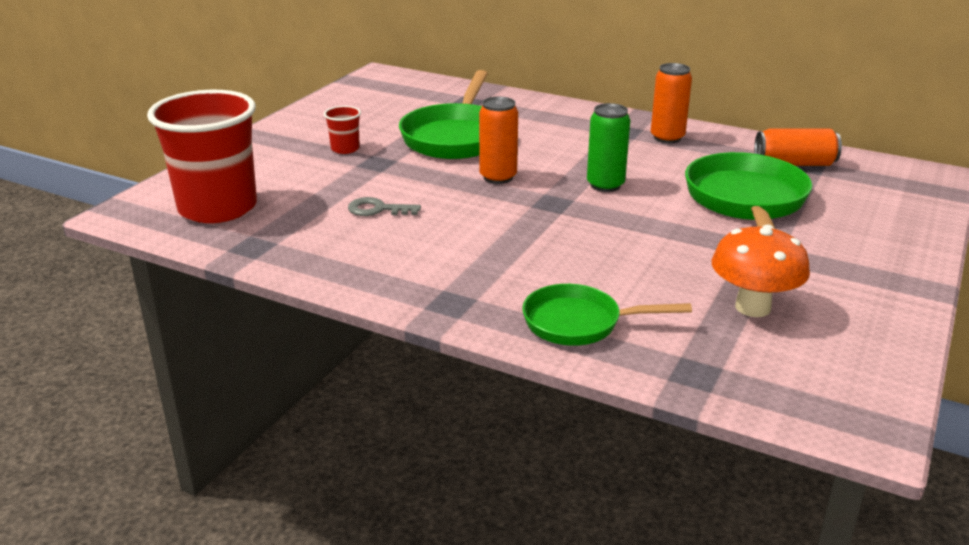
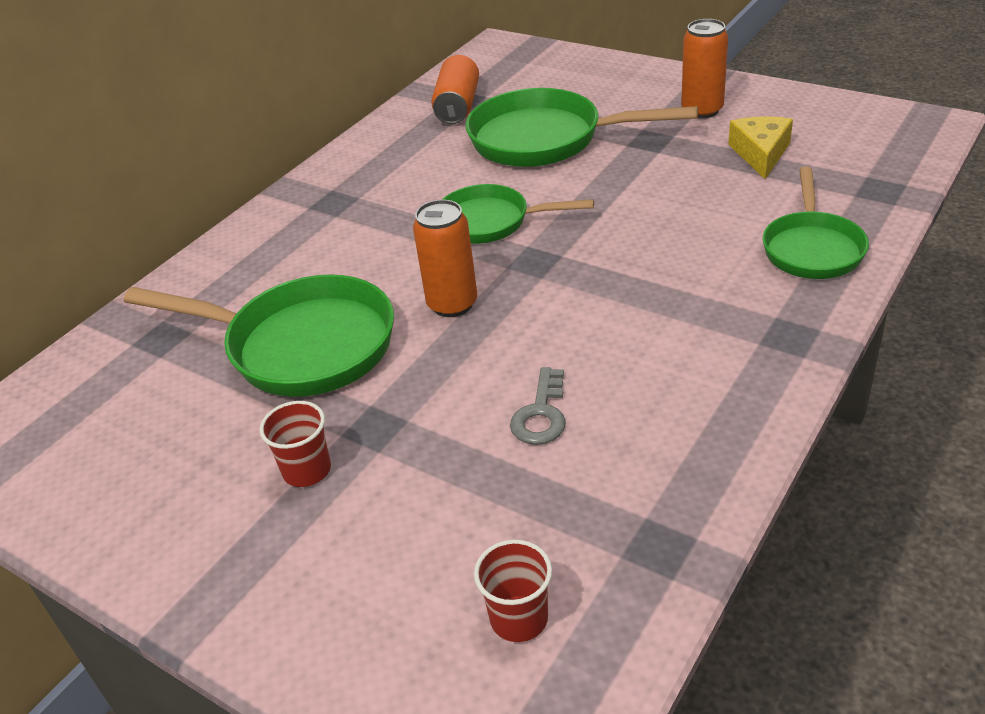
camera: 80 degrees left, 10 degrees up
(218, 208) = (519, 618): red cup -> red cup, size x0.42
(605, 185) = (491, 222): green can -> green pan
(667, 138) = (365, 174): orange can -> orange can (702, 110)
(753, 307) = (760, 154): orange mushroom -> yellow cheese

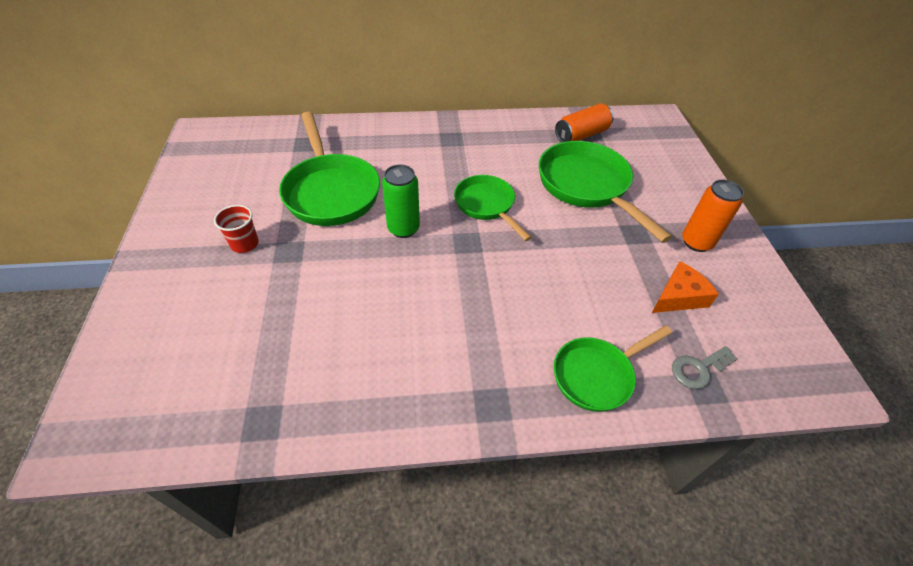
camera: 45 degrees right, 10 degrees up
(452, 304) = (403, 228): orange can -> green can
(519, 618) = (181, 383): red cup -> none
(541, 414) = (338, 313): grey key -> grey key (698, 369)
(760, 154) = (679, 296): yellow cheese -> orange cheese

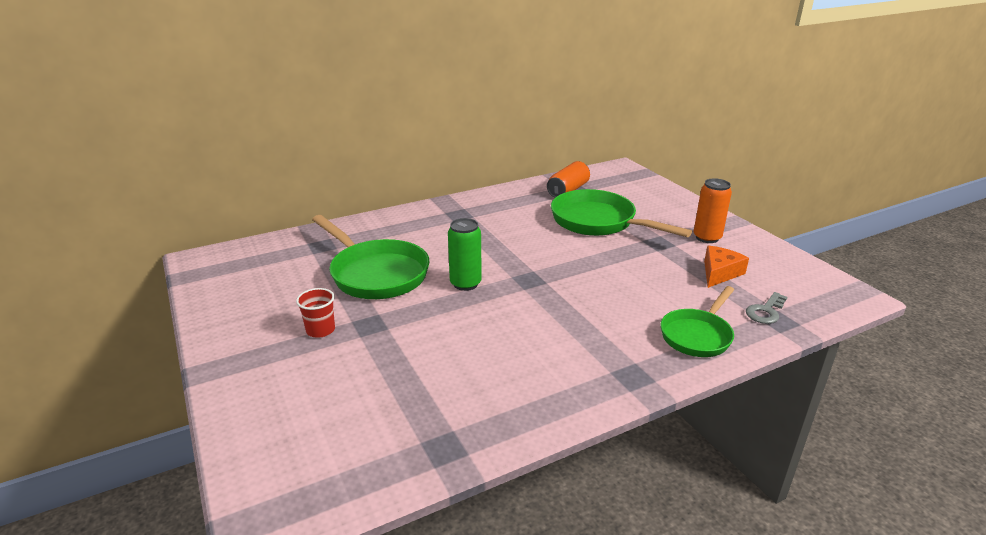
camera: 20 degrees left, 20 degrees down
(487, 205) = (526, 252): green pan -> none

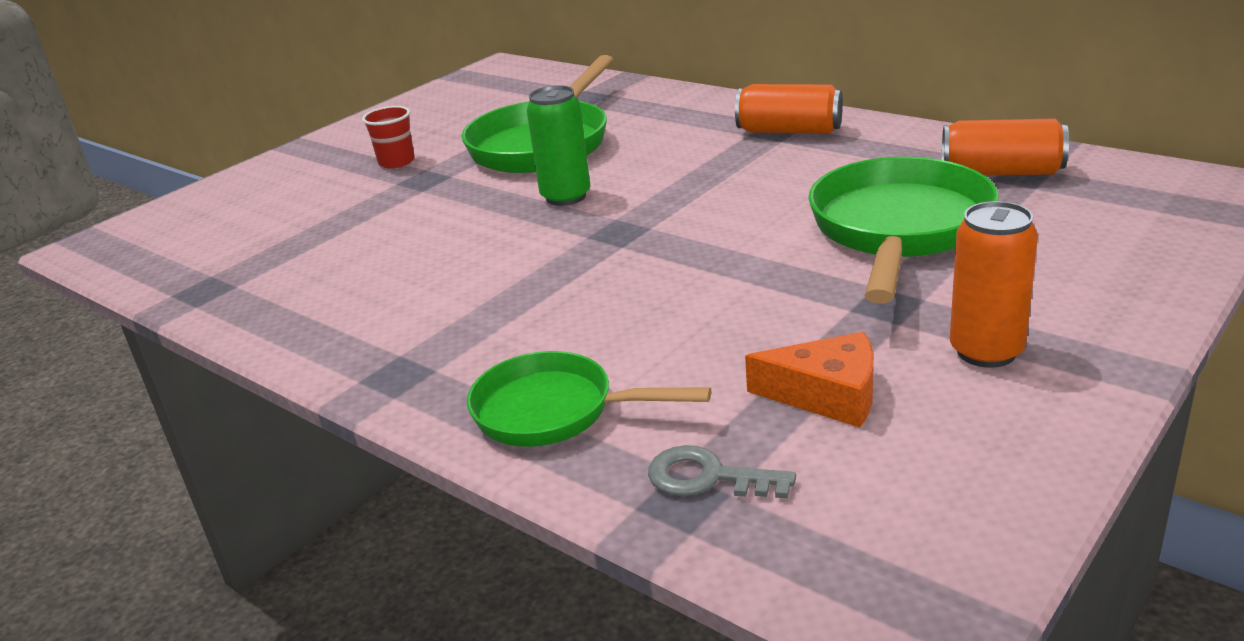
camera: 70 degrees right, 0 degrees up
(464, 212) = (789, 131): none -> orange can

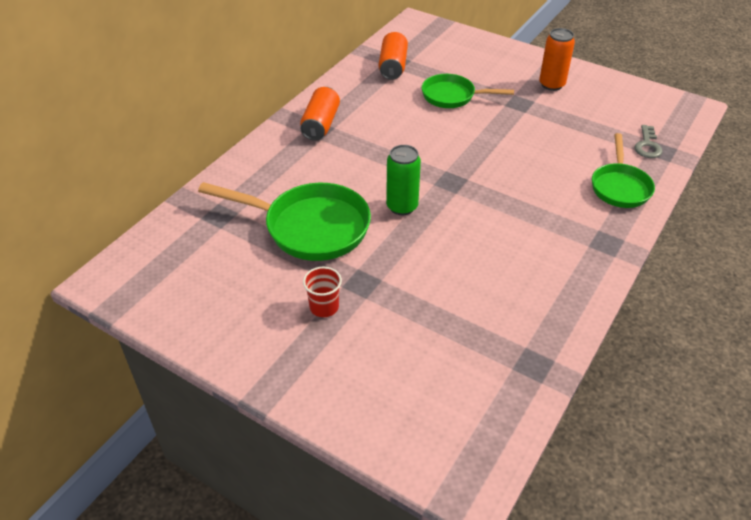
camera: 100 degrees left, 15 degrees up
(827, 395) = (589, 119): orange cheese -> none
(899, 230) = (452, 96): green pan -> green pan, size x0.63

